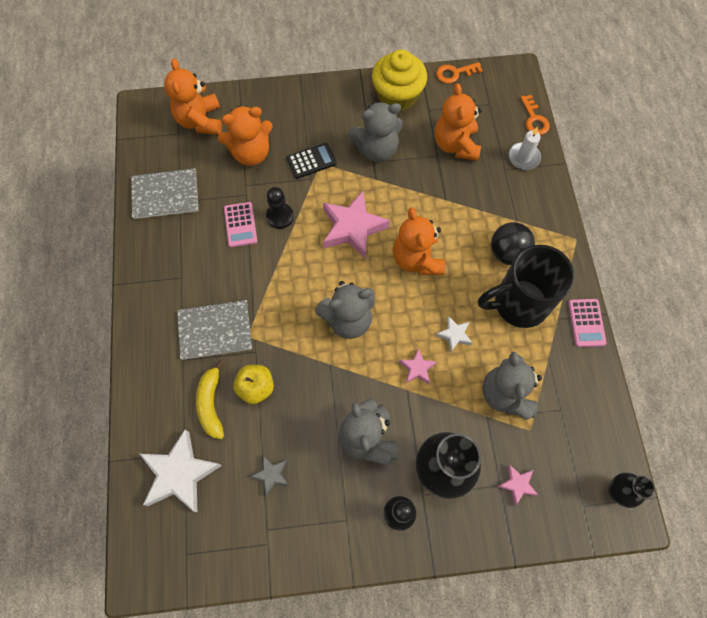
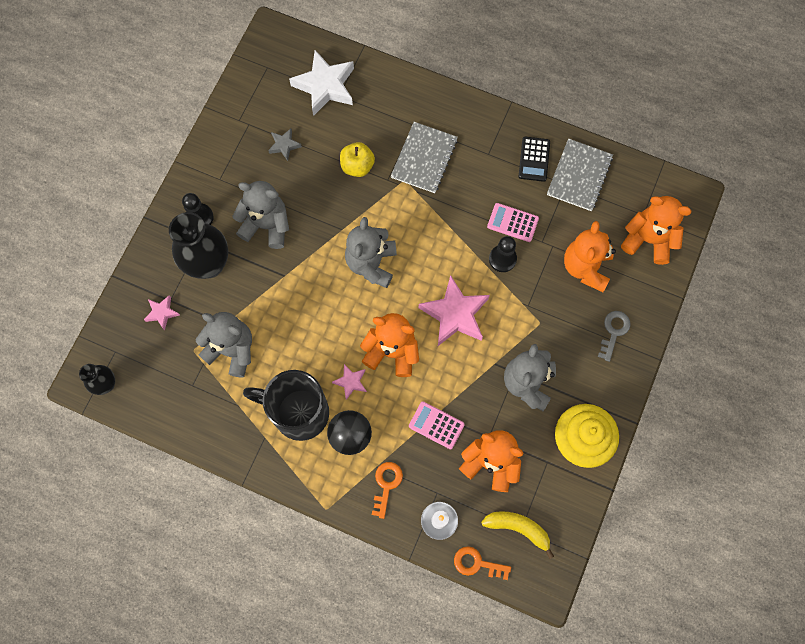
camera: 120 degrees right, 5 degrees up
(211, 404) = (364, 129): yellow banana -> yellow banana (518, 528)
(296, 111) = (613, 332): none -> grey key
(311, 161) = (547, 316): black calculator -> black calculator (534, 159)
(417, 368) = (296, 294): pink star -> pink star (351, 382)
(454, 73) = (579, 518): orange key -> orange key (386, 485)
(454, 335) = (305, 340): white star -> none
(518, 303) = (298, 412): black mug -> black mug turned 90 degrees counterclockwise
(586, 323) = (245, 459): pink calculator -> pink calculator (436, 425)

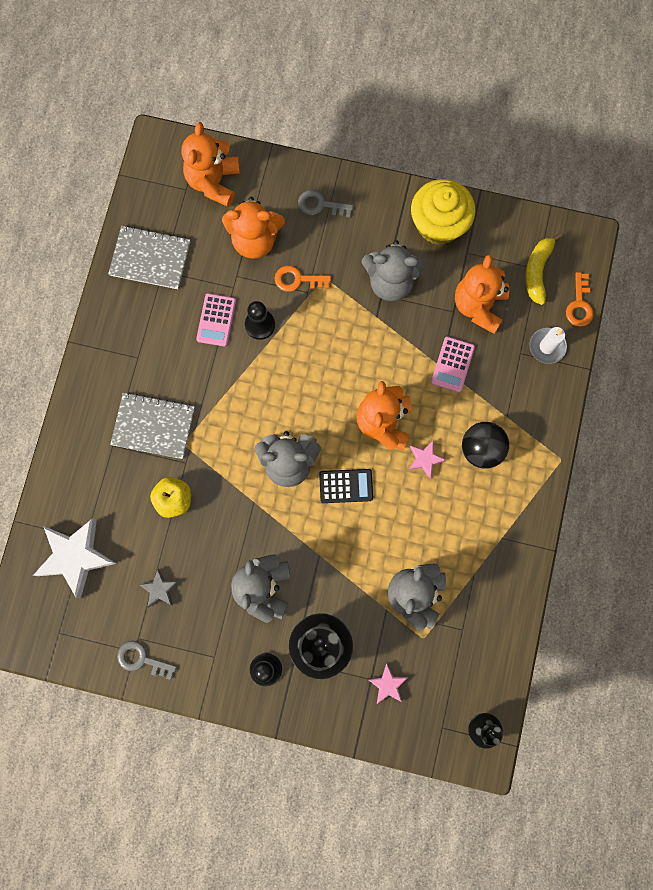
camera: 100 degrees left, 5 degrees up
(231, 125) = (142, 659): none -> grey key
(298, 412) = (468, 508): black mug -> none
(386, 485) = (523, 404): orange key -> orange key (297, 280)
(455, 314) = (331, 364): pink star -> none
(534, 159) = (137, 308): black calculator -> black calculator (346, 486)

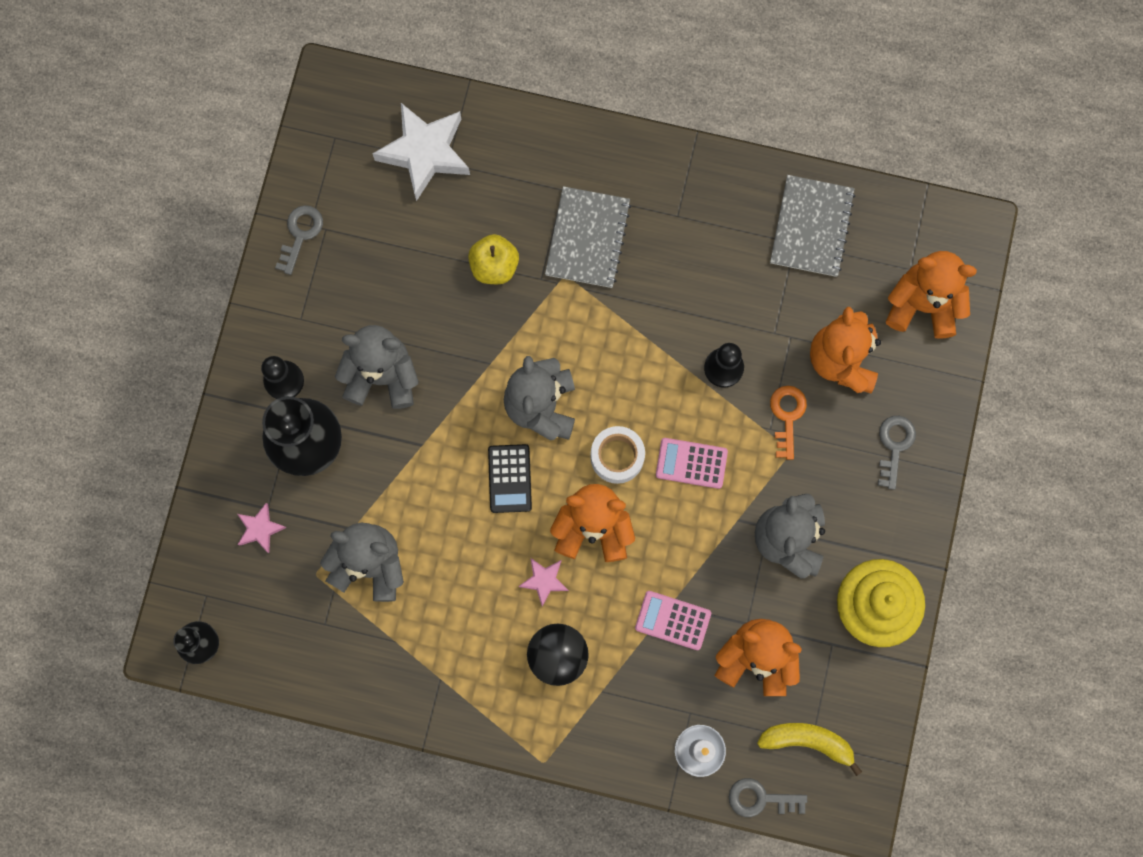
camera: 90 degrees right, 0 degrees up
(160, 589) = (383, 252): grey star -> none
(216, 320) = (729, 312): pink calculator -> pink calculator (691, 463)
(328, 404) = (617, 457): none -> white tape
(579, 304) = (760, 798): orange key -> grey key

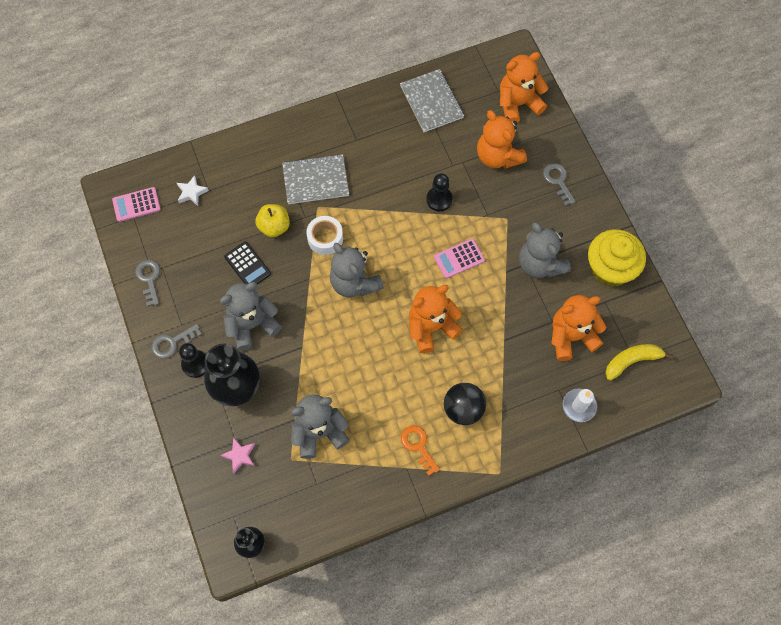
camera: 35 degrees left, 10 degrees down
(425, 153) = (192, 193): white star -> white star, size x0.49
(510, 478) = (365, 332): black calculator -> black calculator (247, 265)
(544, 581) = (425, 374): pink star -> none
(587, 238) = (315, 180): grey notebook -> grey notebook turned 75 degrees counterclockwise
(617, 457) = (416, 281): white tape -> white tape (325, 238)
(673, 620) = (511, 347): pink calculator -> pink calculator (136, 205)
(760, 798) = (631, 409): grey key -> grey key (172, 343)
(787, 416) = (491, 202): orange key -> orange key (418, 446)

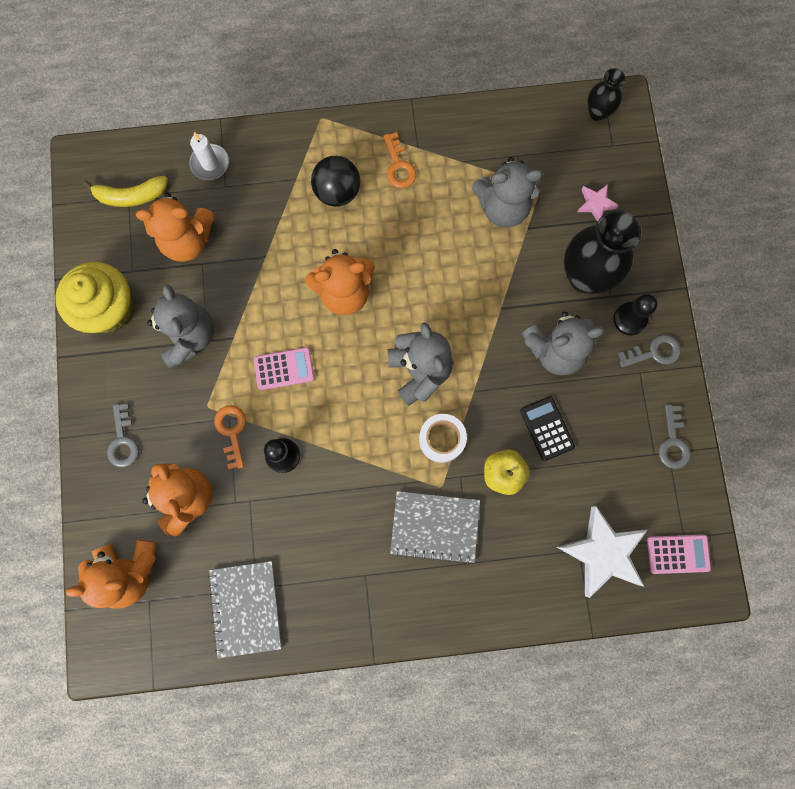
camera: 165 degrees left, 10 degrees up
(192, 193) = (602, 552): white star -> white star, size x2.03
(482, 206) = (232, 431): none -> orange key

